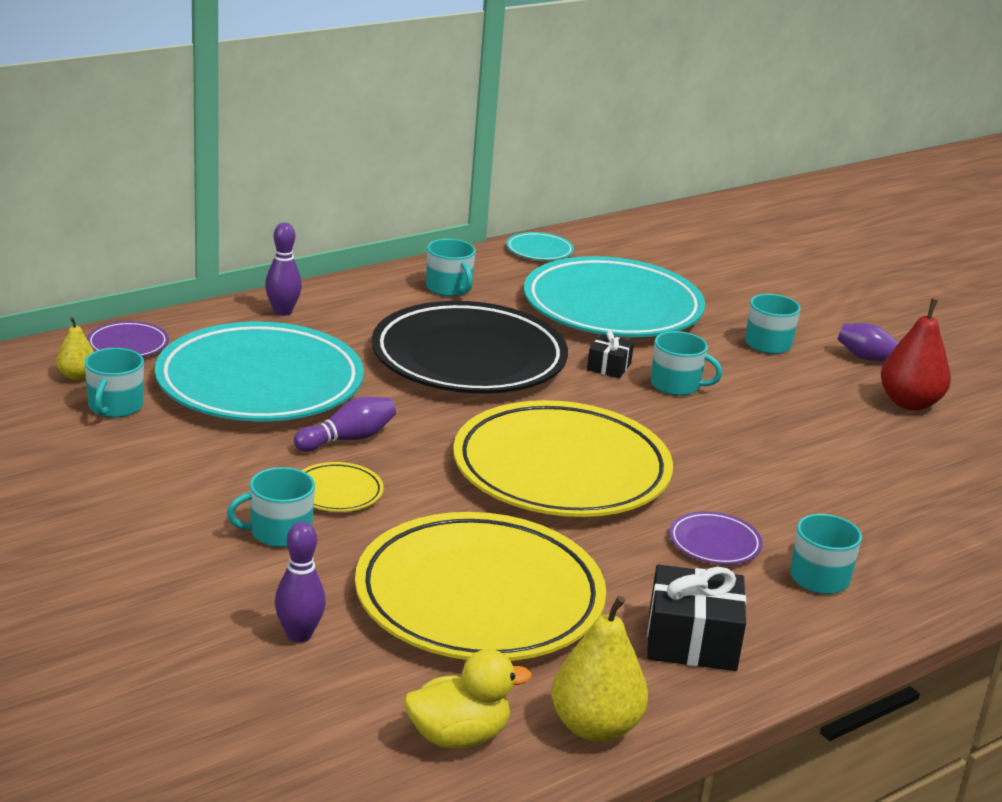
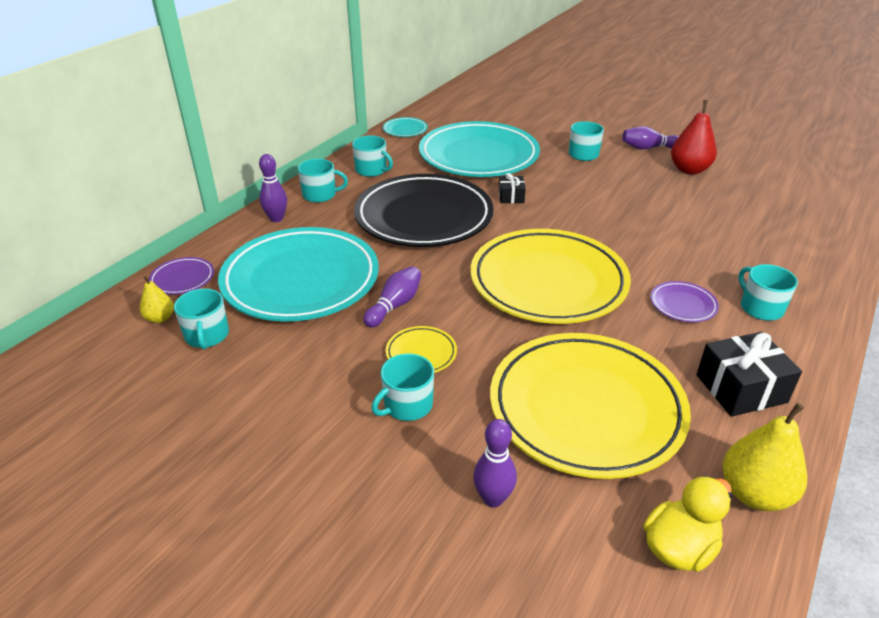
camera: 20 degrees left, 10 degrees up
(676, 385) = (559, 197): turquoise mug -> turquoise mug (320, 195)

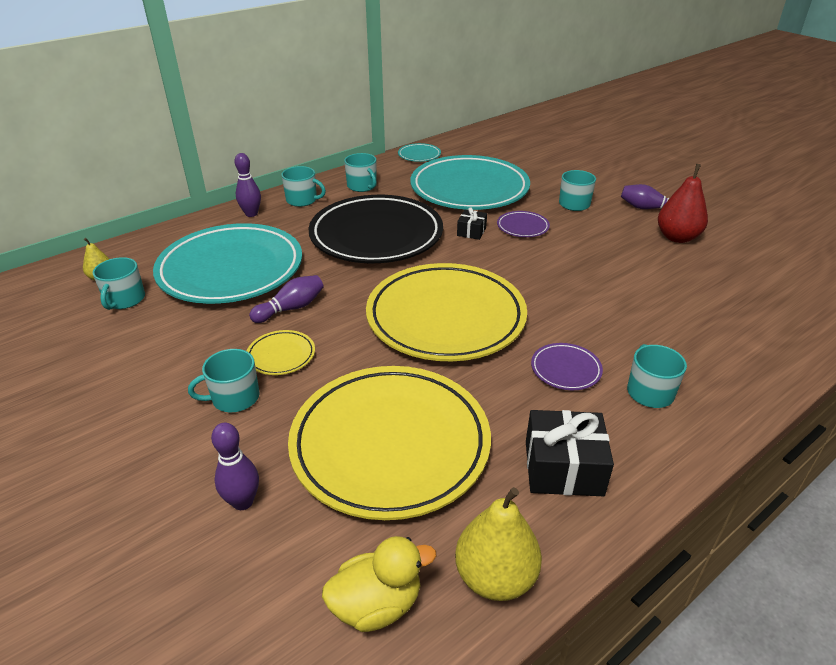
camera: 20 degrees right, 0 degrees up
(182, 279) = (142, 249): purple plate -> purple plate (522, 227)

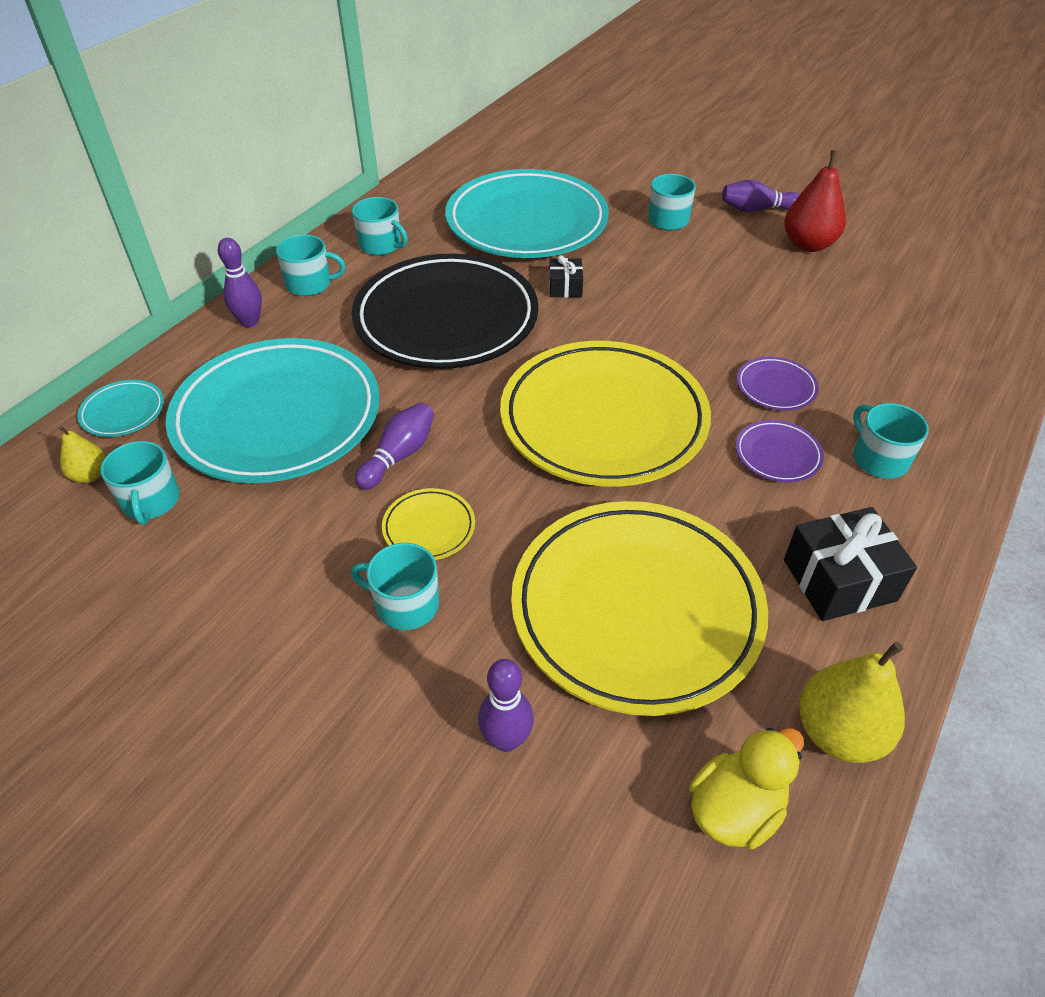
camera: 20 degrees left, 10 degrees up
(234, 398) = (405, 604): turquoise mug -> turquoise mug turned 60 degrees clockwise
(419, 155) = (430, 180): turquoise plate -> turquoise plate (123, 412)
(522, 227) = (624, 267): purple plate -> purple plate (775, 387)

